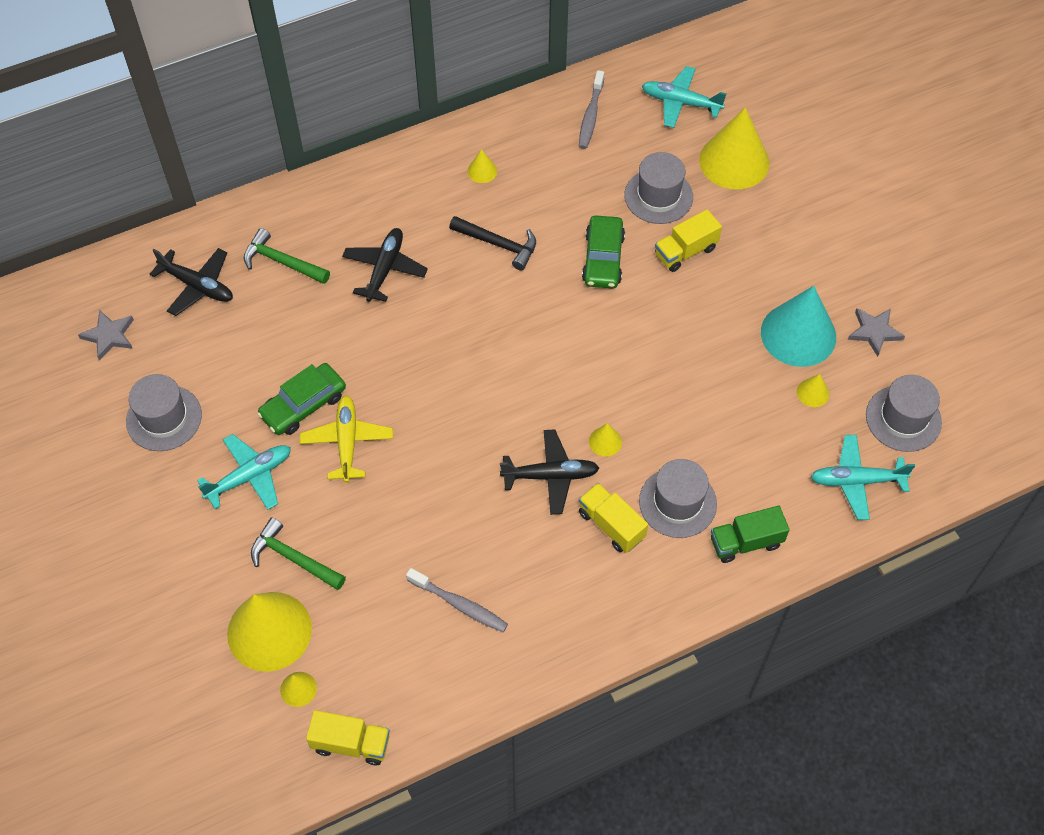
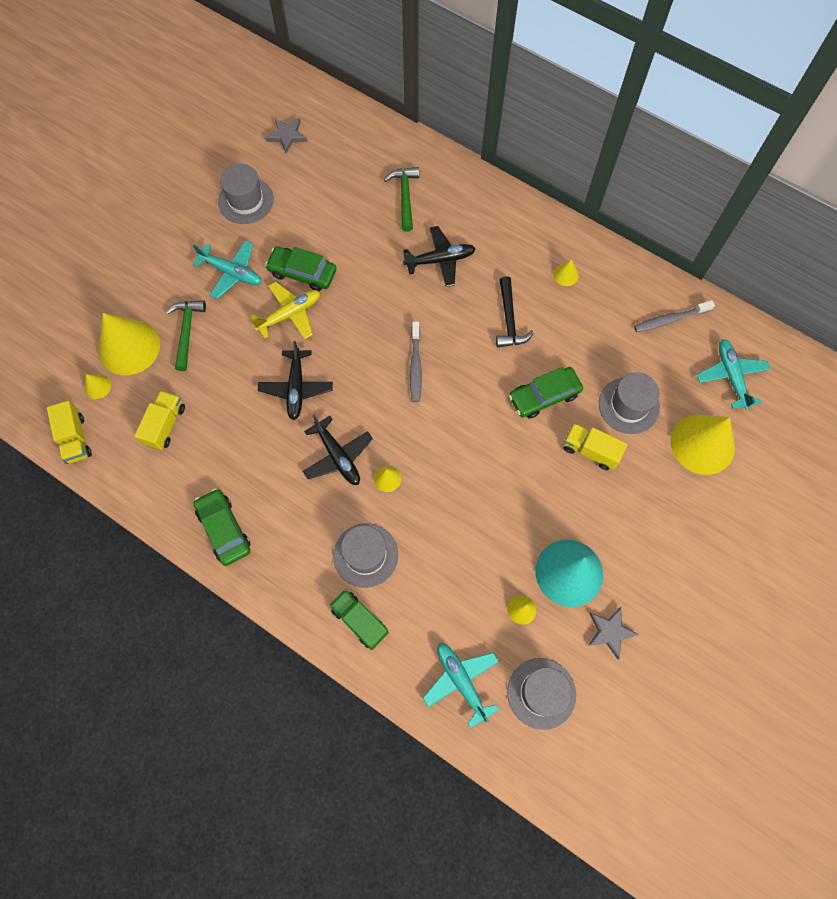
camera: 60 degrees right, 10 degrees up
(197, 286) = (354, 161): black plane -> black plane (296, 388)
(460, 604) = (206, 450): grey toothbrush -> grey toothbrush (415, 366)
(566, 628) = (224, 529): none -> green car
(611, 525) = (321, 518): yellow truck -> yellow truck (165, 425)

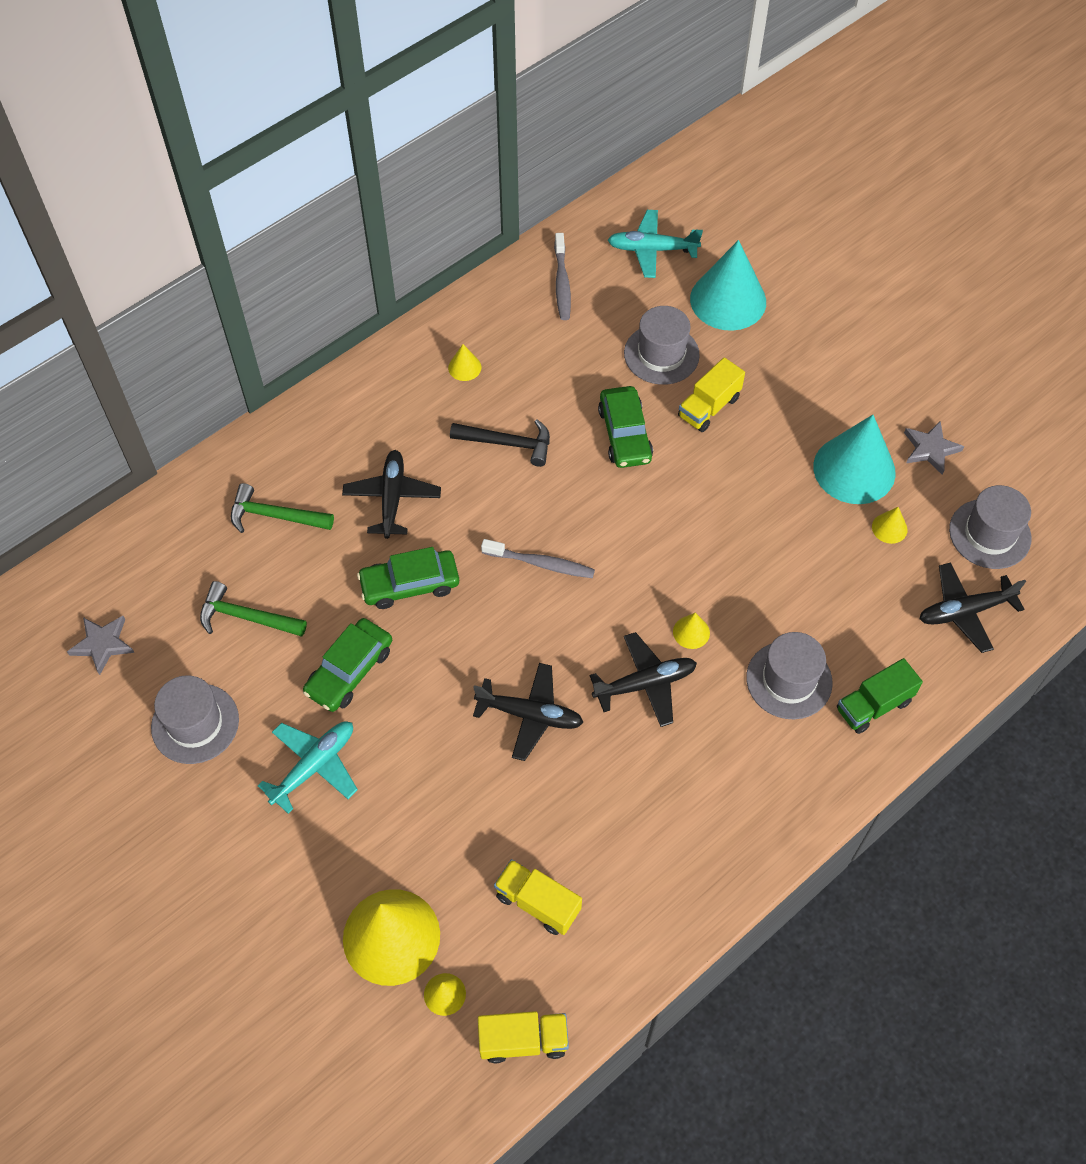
camera: 75 degrees left, 10 degrees down
(187, 331) = (393, 847): green hammer -> green hammer (246, 617)
(224, 529) = (716, 848): green car -> green car (410, 584)
(290, 314) = (411, 700): yellow plane -> none
(461, 681) = (964, 611): turquoise plane -> black plane
(702, 444) = (728, 300): yellow cone -> turquoise cone

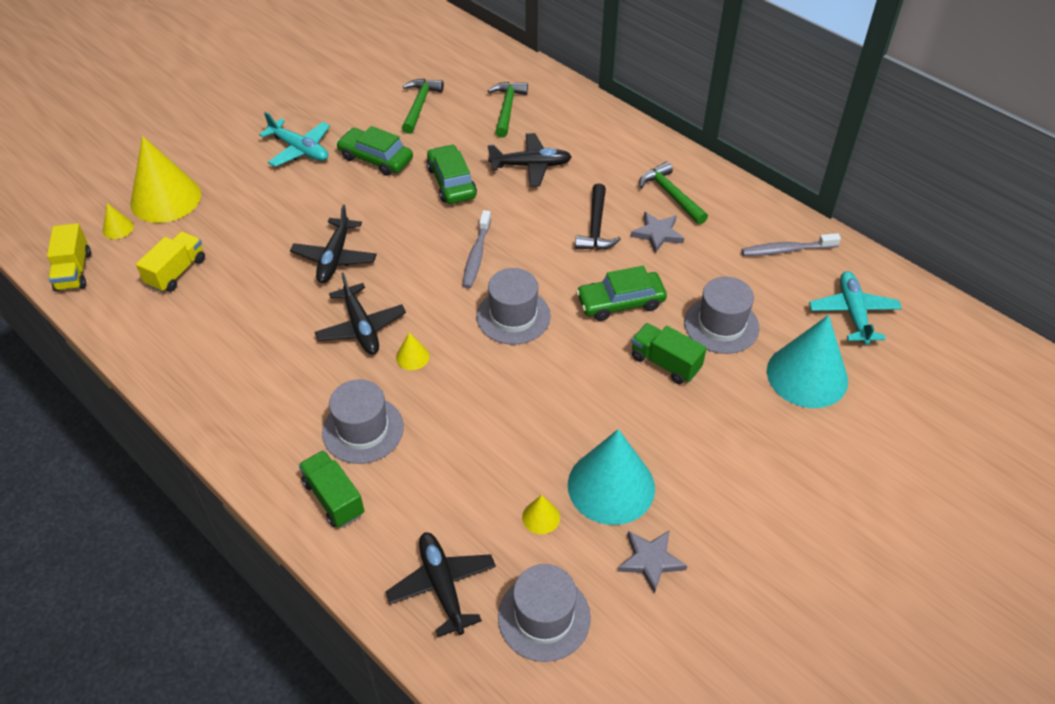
camera: 85 degrees right, 10 degrees down
(102, 644) = (397, 47): grey star -> grey star (657, 234)
(195, 723) = (336, 93): grey hat -> grey hat (513, 316)
(464, 367) = (671, 195): yellow cone -> green hammer
(709, 407) = (665, 363): yellow truck -> green truck

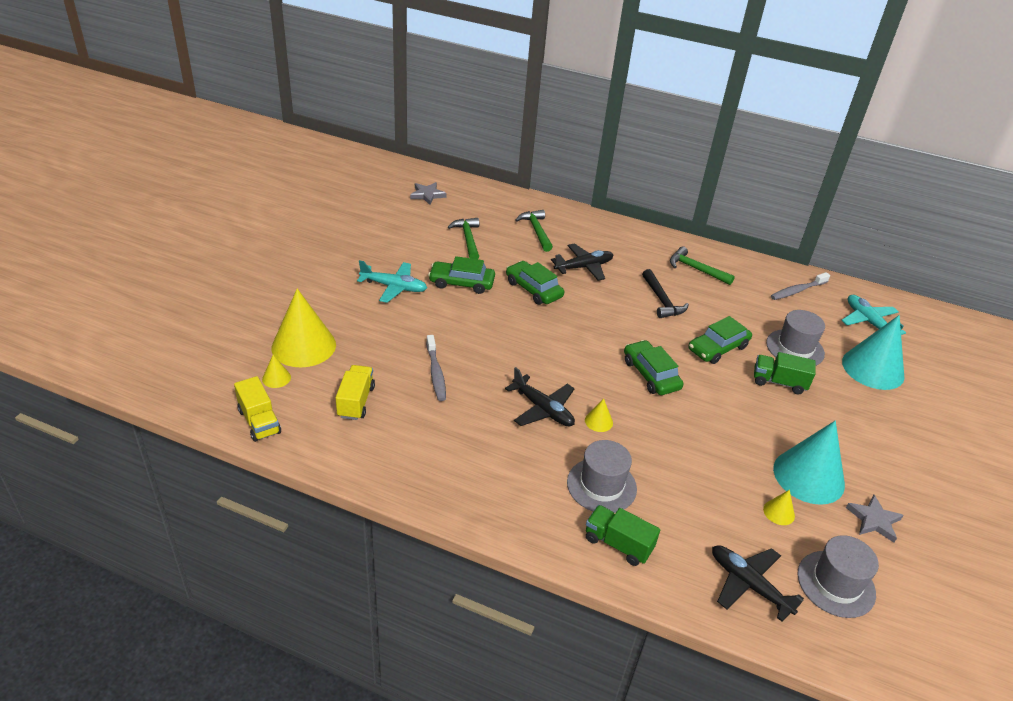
camera: 25 degrees left, 10 degrees down
(335, 258) = (483, 362): black plane -> none
(476, 255) = (591, 337): grey toothbrush -> grey toothbrush (436, 373)
(513, 316) = (651, 374): grey hat -> green car
(657, 234) = (707, 297): grey star -> grey star (427, 195)

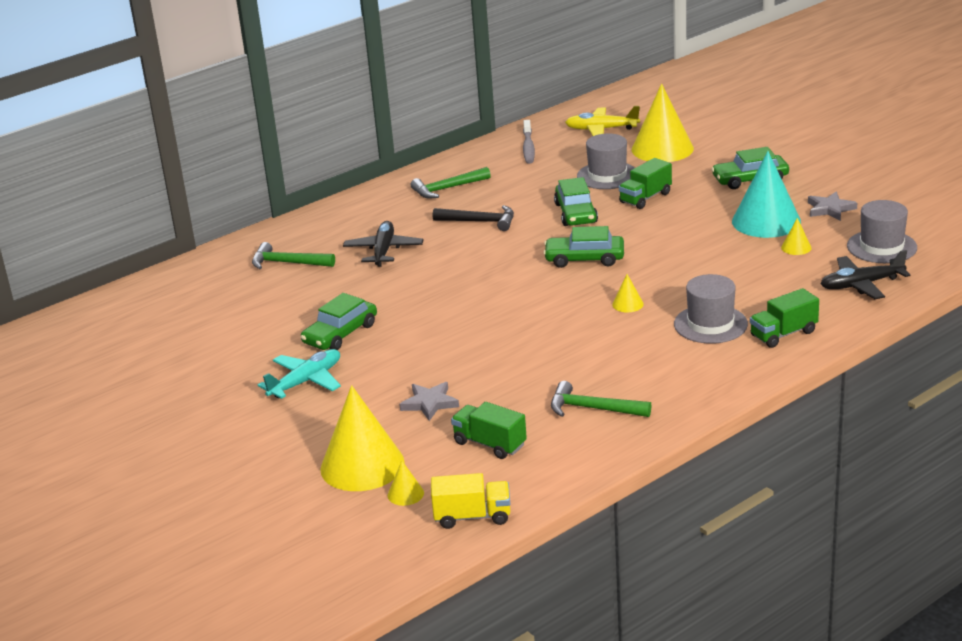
camera: 55 degrees left, 10 degrees down
(356, 402) = (490, 444): yellow truck -> green truck
(427, 195) = (133, 320): grey star -> grey star (429, 403)
(436, 373) = (483, 383): grey toothbrush -> none
(468, 239) = (259, 311): green hammer -> green hammer (593, 409)
(533, 289) = (394, 290): green car -> green car (750, 179)
(543, 409) = (588, 331): black plane -> none
(868, 322) = (601, 129): turquoise plane -> yellow plane
(873, 368) = (662, 149): turquoise cone -> yellow cone

